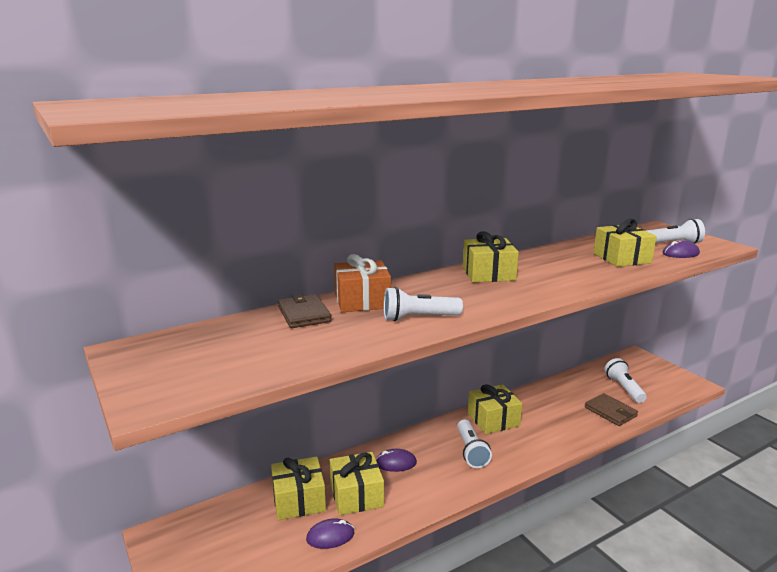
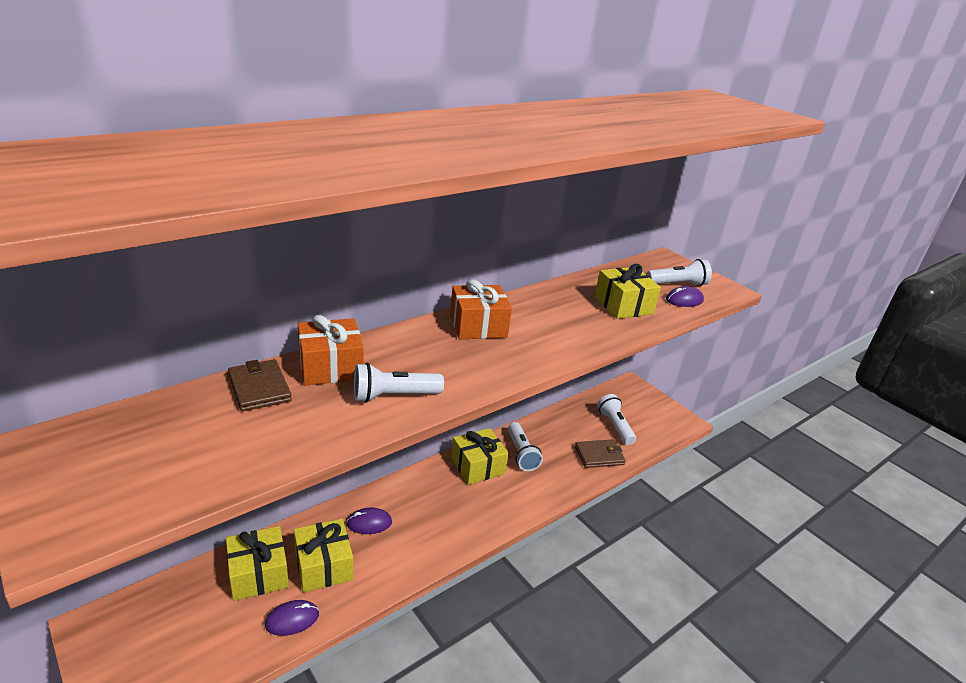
camera: 10 degrees left, 10 degrees up
(471, 451) = (451, 507): white flashlight -> white flashlight (521, 454)
(488, 274) = (478, 326): yellow gift -> orange gift
(610, 412) = (599, 455): brown wallet -> brown wallet turned 60 degrees counterclockwise

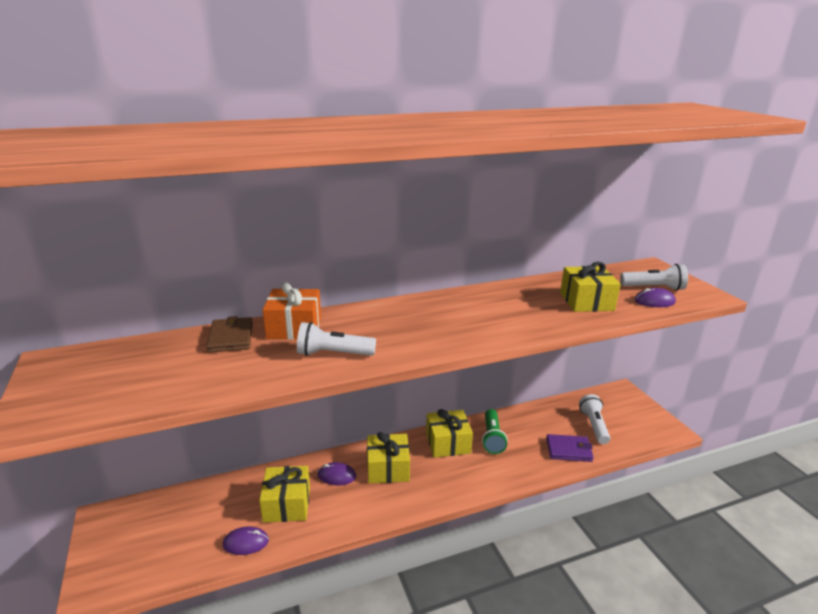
camera: 20 degrees right, 5 degrees down
(258, 574) = (234, 501): yellow gift -> yellow gift (388, 468)
(478, 326) = (436, 308): orange gift -> none
(521, 454) = (492, 438): white flashlight -> green flashlight
(599, 455) = (569, 450): brown wallet -> purple wallet

